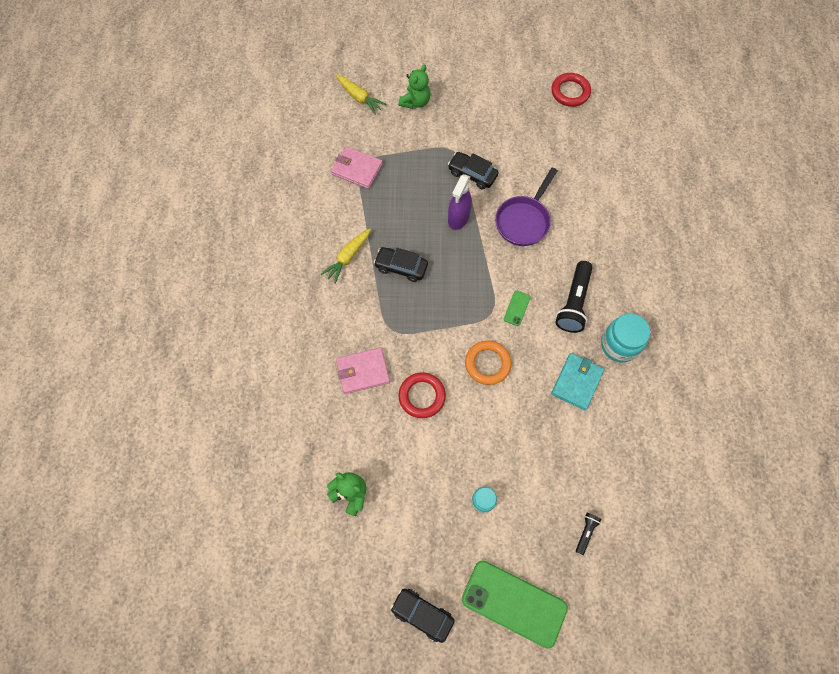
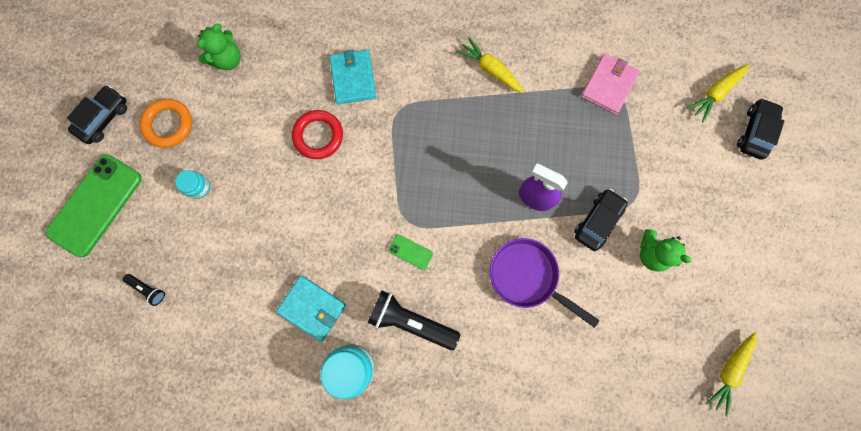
camera: 95 degrees right, 10 degrees up
(363, 371) = (353, 78): pink wallet -> turquoise wallet
(401, 267) = (474, 126): black car -> black car (755, 132)
(415, 102) = (709, 161): green teddy bear -> green teddy bear (652, 253)
(487, 364) = (346, 210): orange ring -> orange ring (168, 125)
(570, 92) = (728, 371): red ring -> yellow carrot

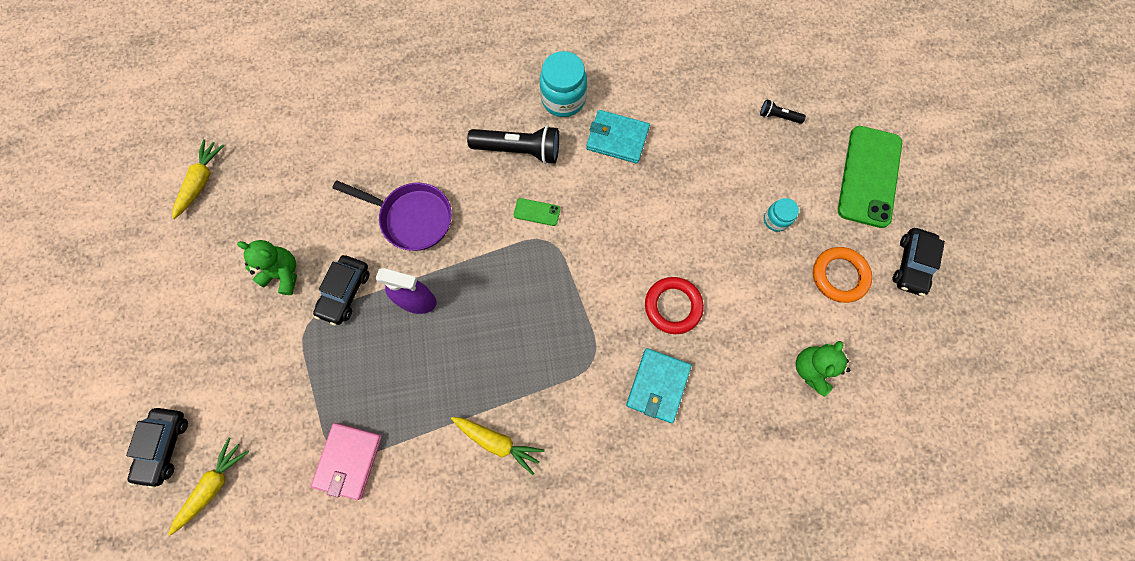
camera: 165 degrees right, 5 degrees down
(353, 78) = (657, 385): turquoise wallet -> turquoise wallet turned 45 degrees clockwise

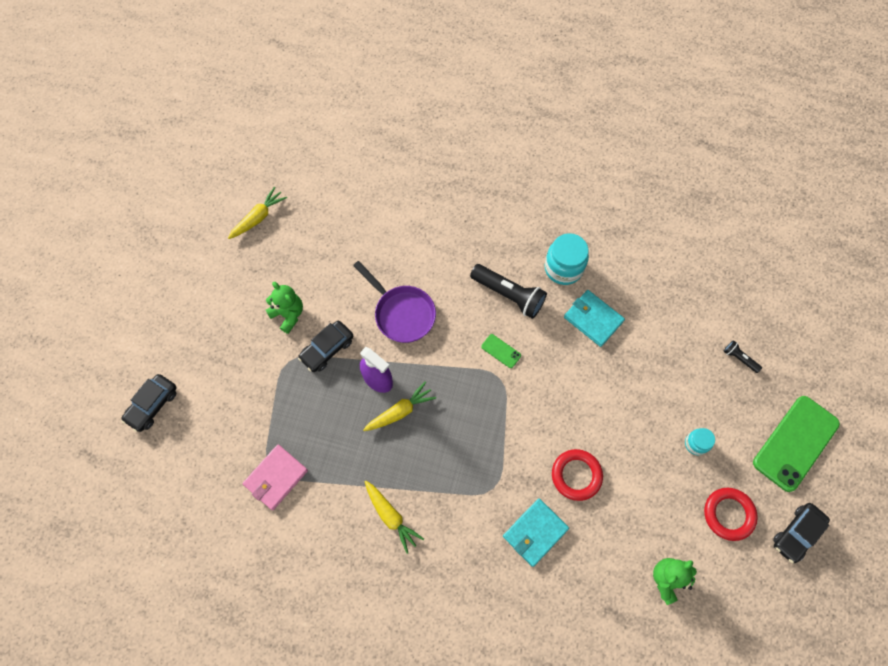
camera: 25 degrees right, 5 degrees down
(214, 485) = (174, 450): yellow carrot -> yellow carrot (400, 411)
(839, 276) = (728, 514): orange ring -> red ring

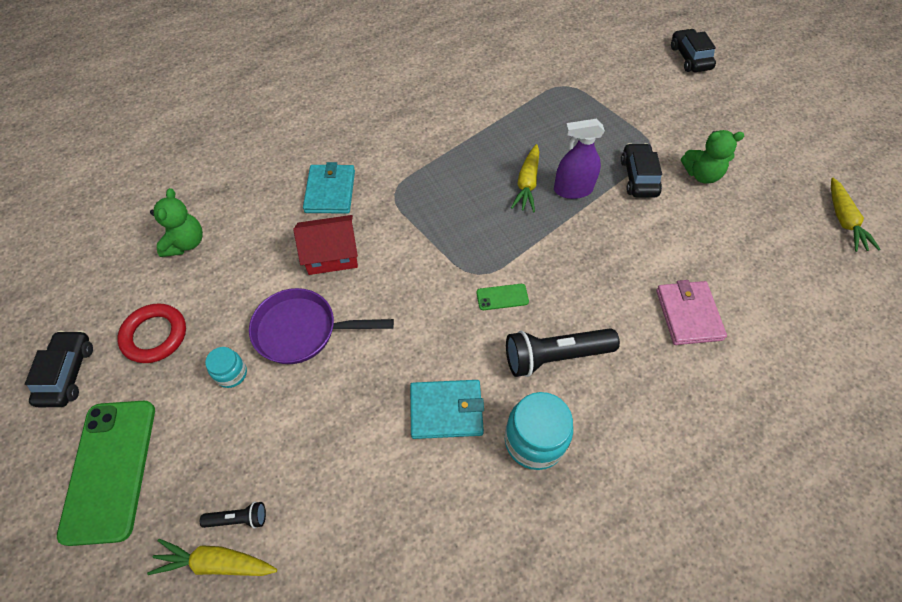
camera: 135 degrees right, 10 degrees down
(276, 477) = (556, 84): pink wallet -> pink wallet (688, 314)
(391, 516) = (451, 122): yellow carrot -> yellow carrot (216, 562)
(402, 313) = (623, 252): purple pan -> purple pan (302, 331)
(576, 475) = (331, 254): red ring -> red house

